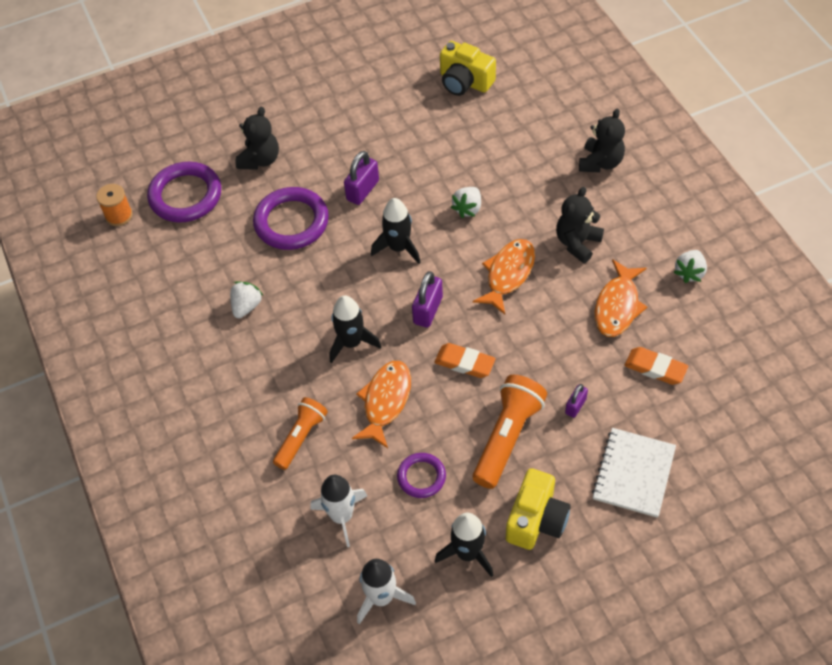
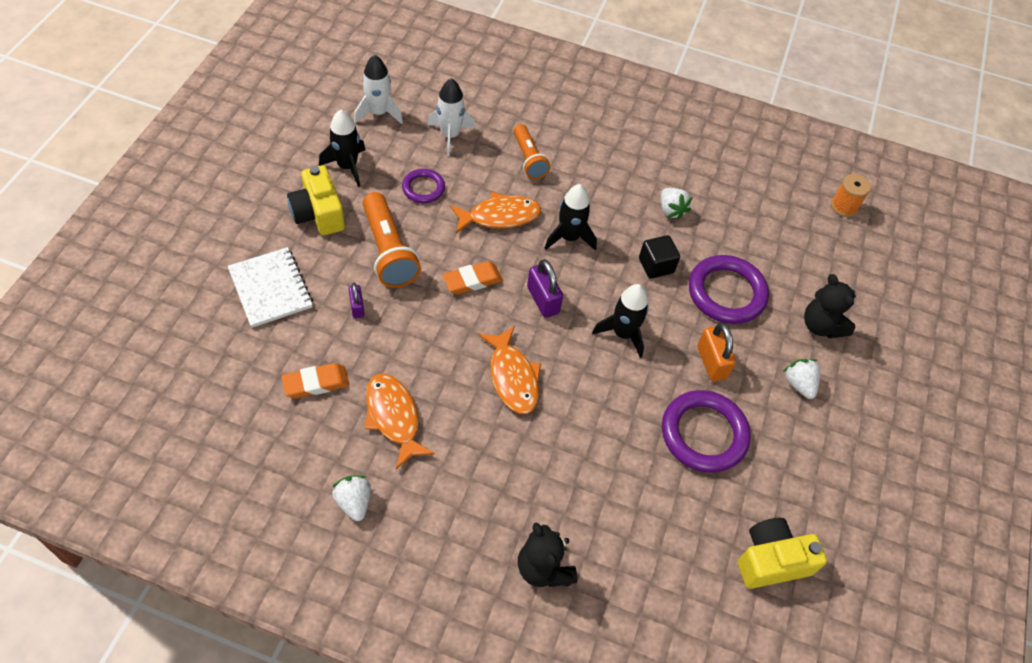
camera: 125 degrees right, 0 degrees up
(185, 196) = (826, 254): purple ring -> purple ring (704, 434)
(314, 275) = (656, 265): none -> black cube
(363, 190) = (711, 362): purple padlock -> orange padlock
(385, 401) = (499, 216): orange fish -> orange fish turned 75 degrees counterclockwise
(468, 208) = (609, 413): white strawberry -> white strawberry (799, 384)
(577, 243) = (483, 454): black teddy bear -> none

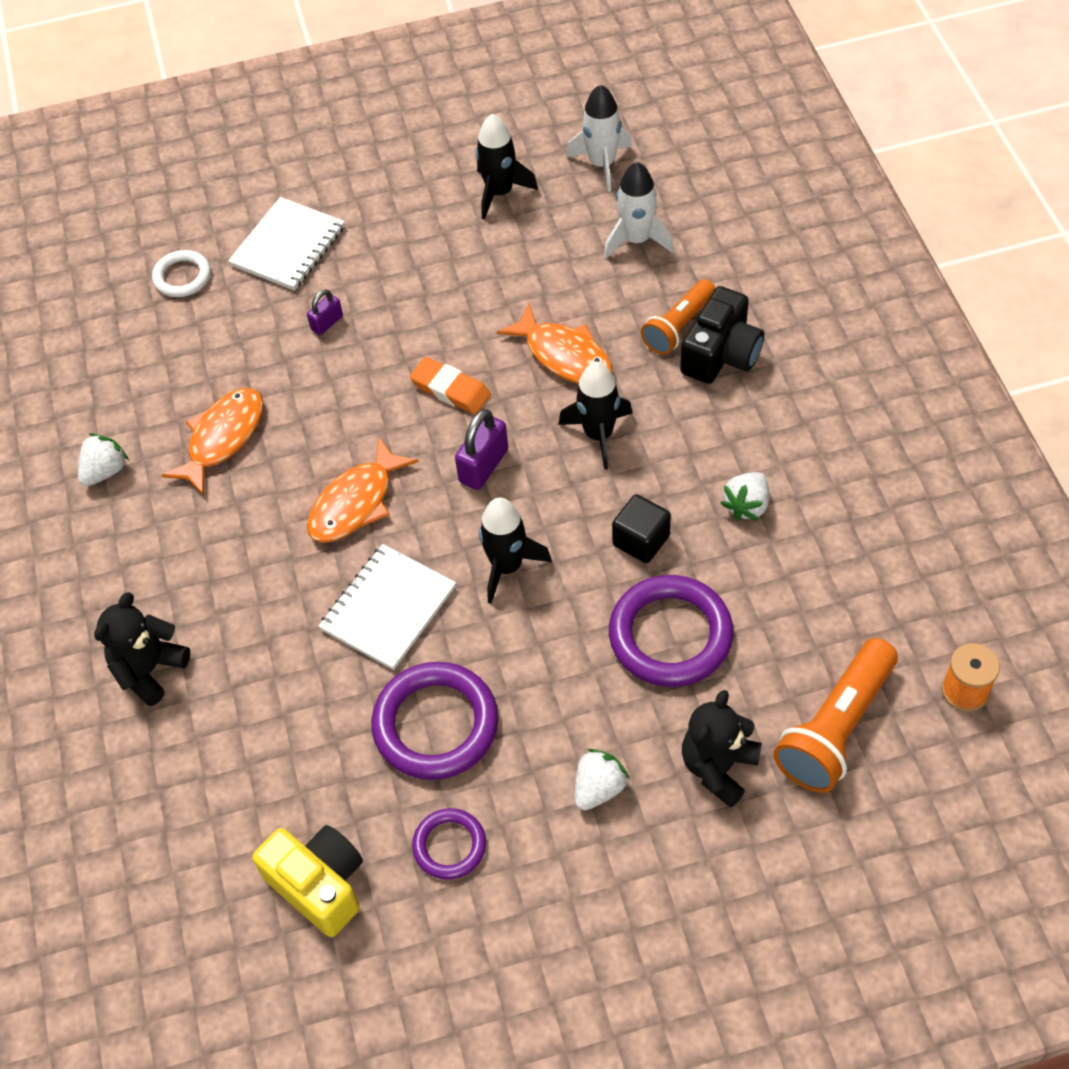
camera: 65 degrees right, 0 degrees up
(230, 359) = (182, 277): none -> white ring
(316, 383) = (210, 354): orange eraser -> none
(318, 213) = (414, 215): yellow camera -> none
(389, 251) = (421, 299): orange flashlight -> orange flashlight (836, 729)
(423, 188) = (535, 269): purple ring -> purple ring (449, 846)
(564, 155) = (721, 354): none -> black camera
(604, 408) = (388, 608): none -> white notebook
(711, 362) = (546, 677): orange padlock -> none

